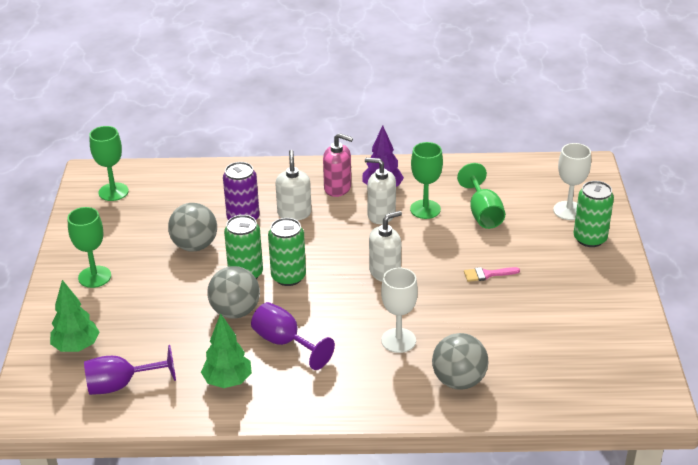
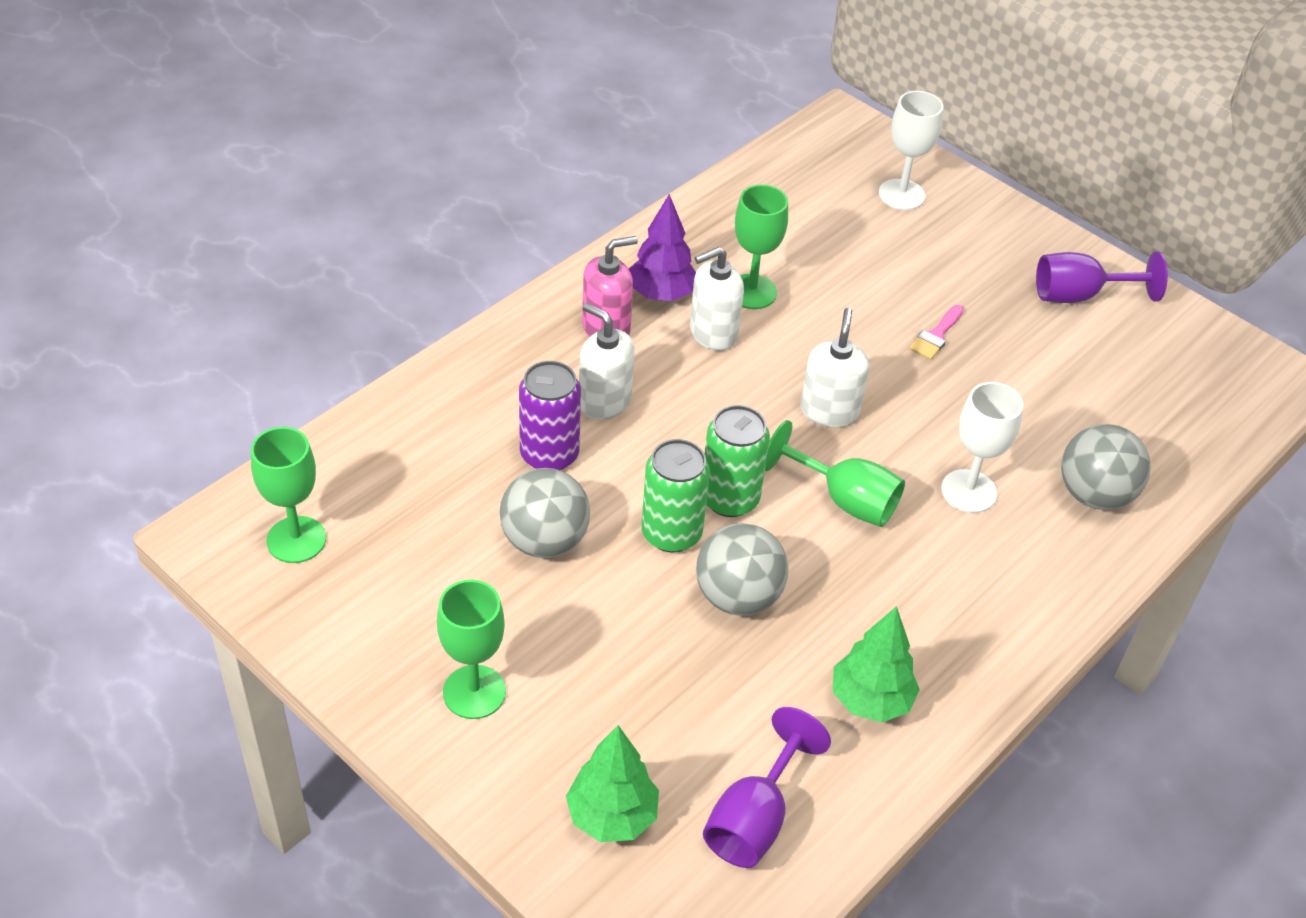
camera: 50 degrees left, 10 degrees up
(284, 342) = (856, 593): purple goblet -> purple goblet (1079, 296)
(483, 213) = (821, 256): green goblet -> green goblet (844, 500)
(590, 239) = (970, 218): green can -> none

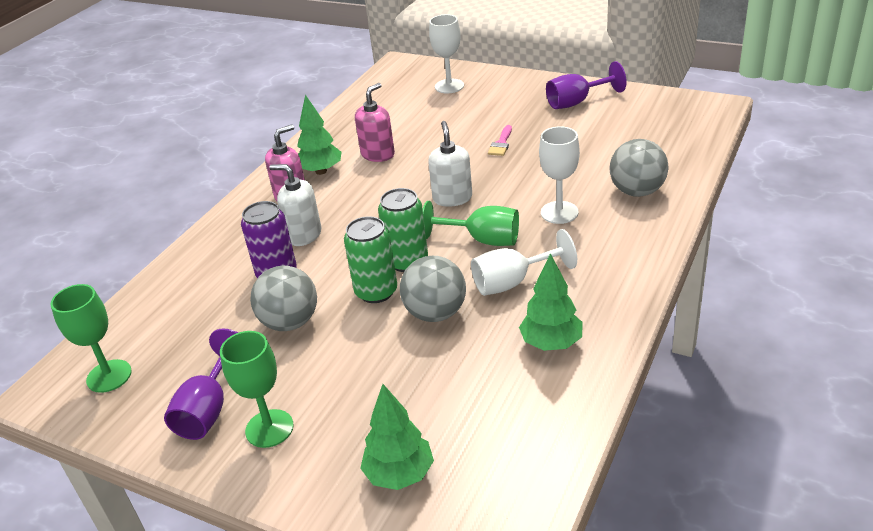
camera: 10 degrees left, 10 degrees down
(661, 294) = (321, 171): purple tree -> green tree
(713, 333) = (361, 181): white soap dispenser -> none
(752, 292) = (378, 154): green goblet -> pink soap dispenser
(754, 818) = (503, 441): purple goblet -> purple goblet (209, 409)
(857, 585) = (512, 282): none -> white goblet

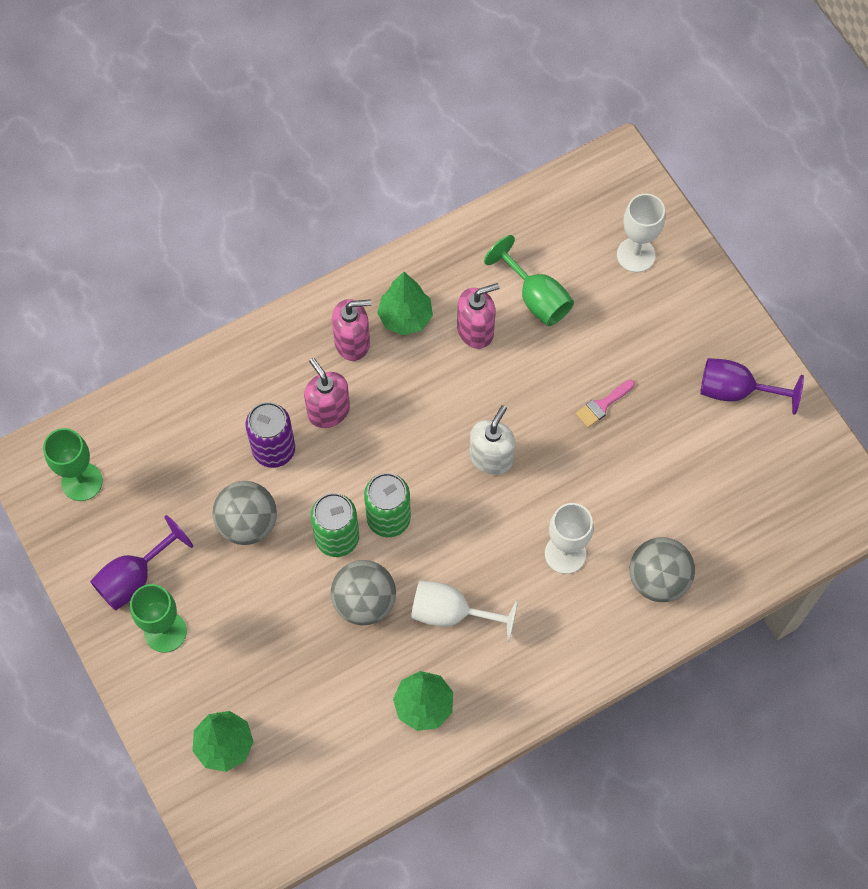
camera: 30 degrees right, 30 degrees up
(304, 235) = (328, 411): white soap dispenser -> pink soap dispenser
(483, 240) = (471, 539): green goblet -> green goblet (536, 298)

